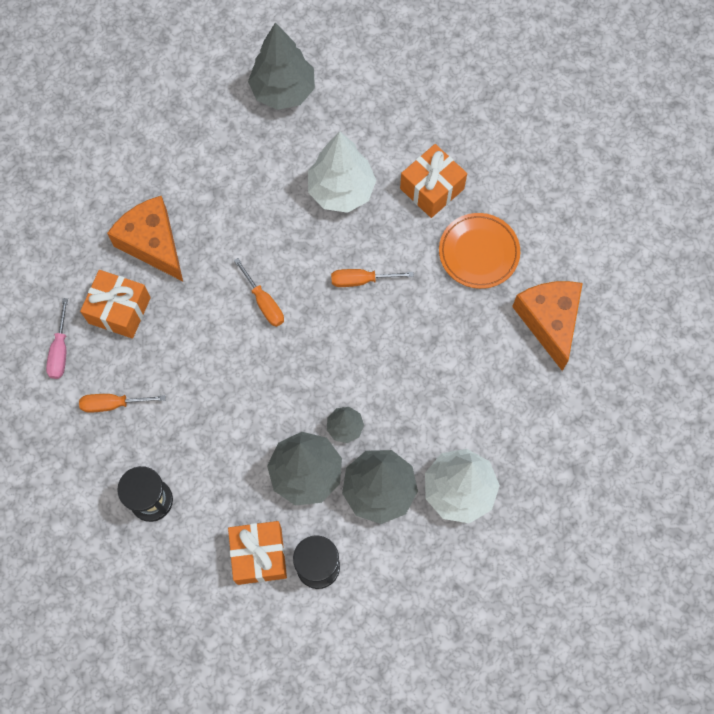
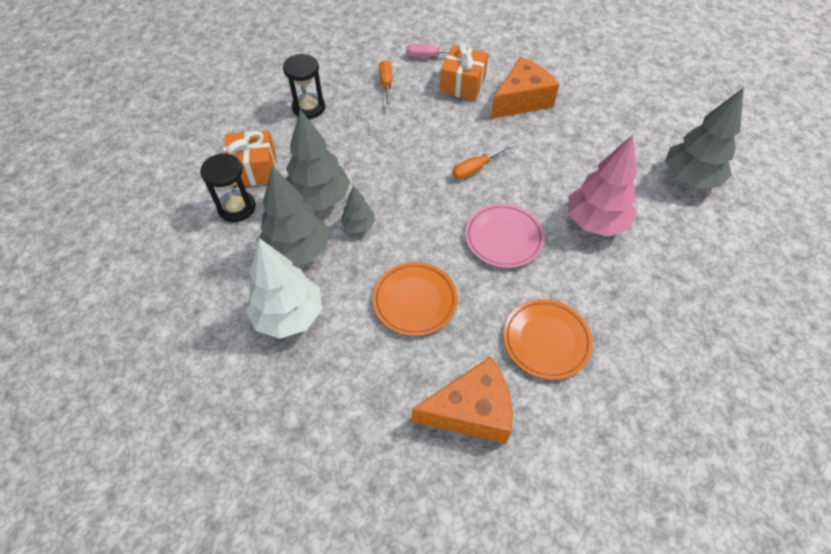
camera: 90 degrees right, 15 degrees down
(341, 190) = (595, 222): white tree -> pink tree
(361, 280) = (503, 238): orange screwdriver -> pink plate
(432, 189) = (613, 298): orange gift -> none
(439, 368) = (415, 301): none -> orange plate

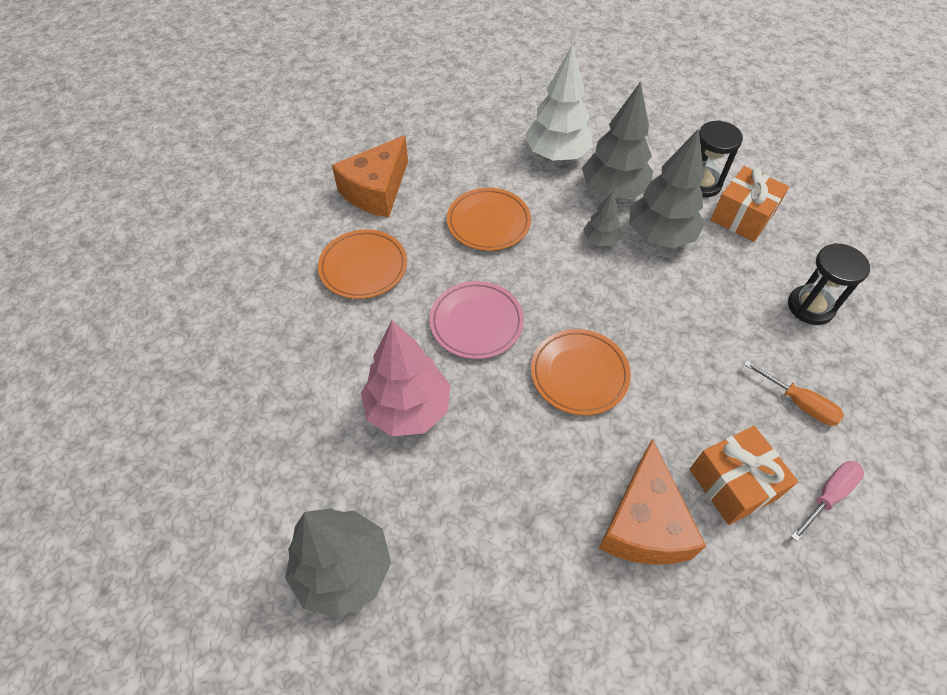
camera: 135 degrees right, 0 degrees up
(476, 169) = (579, 374): orange screwdriver -> orange plate

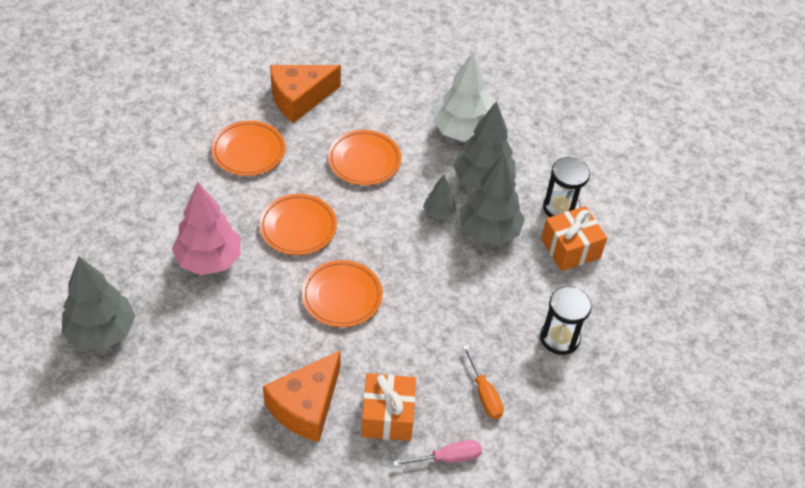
camera: 25 degrees right, 5 degrees down
(476, 322) = (298, 227): pink plate -> orange plate

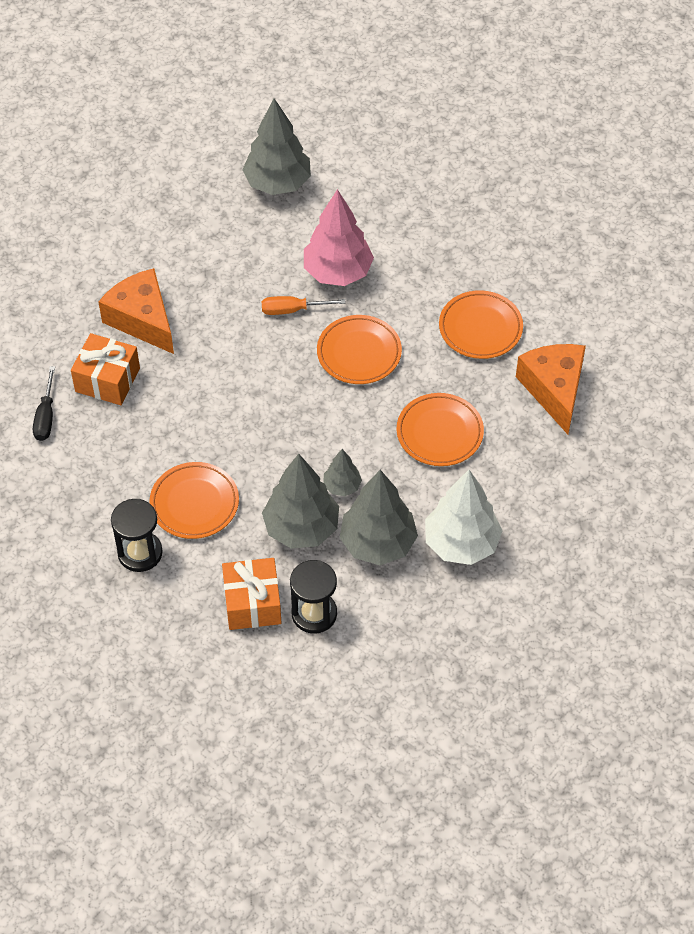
camera: 110 degrees right, 5 degrees up
(342, 296) = (257, 373): orange plate -> orange plate (194, 503)
(447, 458) = (46, 416): pink screwdriver -> black screwdriver
(484, 394) = (100, 465): orange screwdriver -> orange screwdriver (292, 310)

